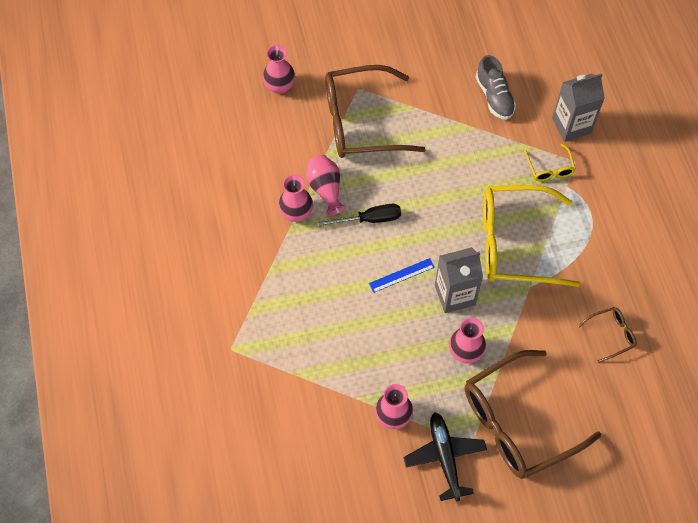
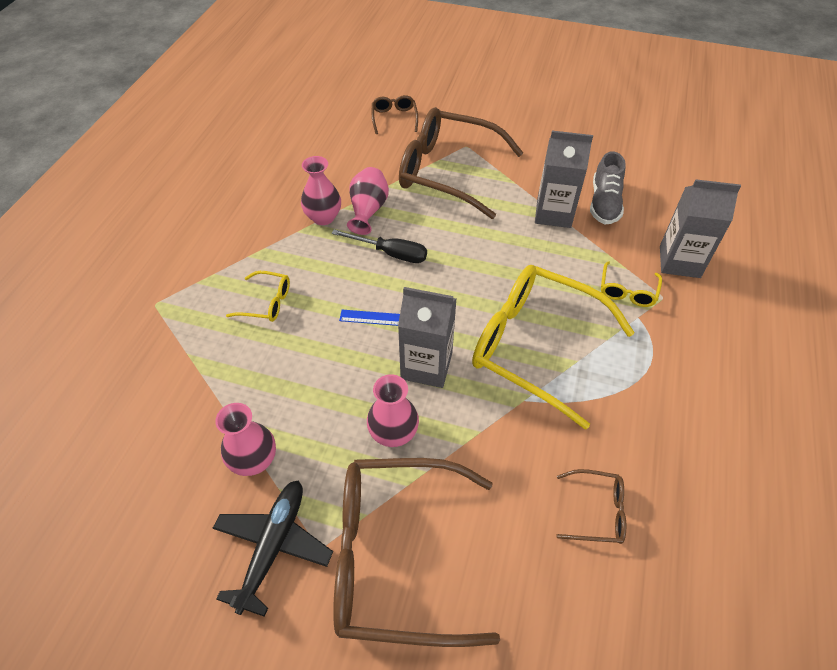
camera: 30 degrees right, 10 degrees down
(280, 86) = (394, 118): pink vase -> brown glasses
(311, 305) = (267, 302): none -> yellow glasses
(463, 124) = (553, 213): none -> grey carton

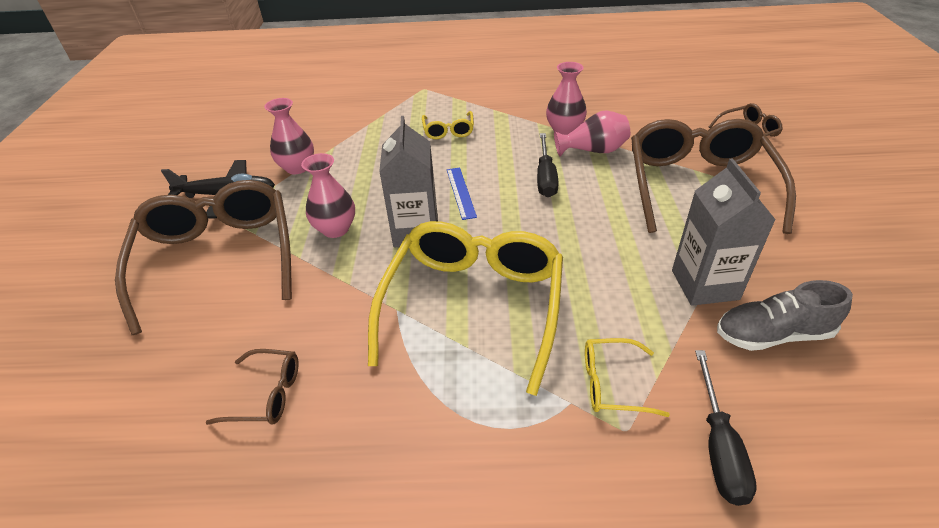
camera: 75 degrees right, 10 degrees down
(597, 511) = (267, 394): brown glasses -> brown glasses turned 75 degrees counterclockwise
(679, 261) = (718, 447): grey carton -> black screwdriver

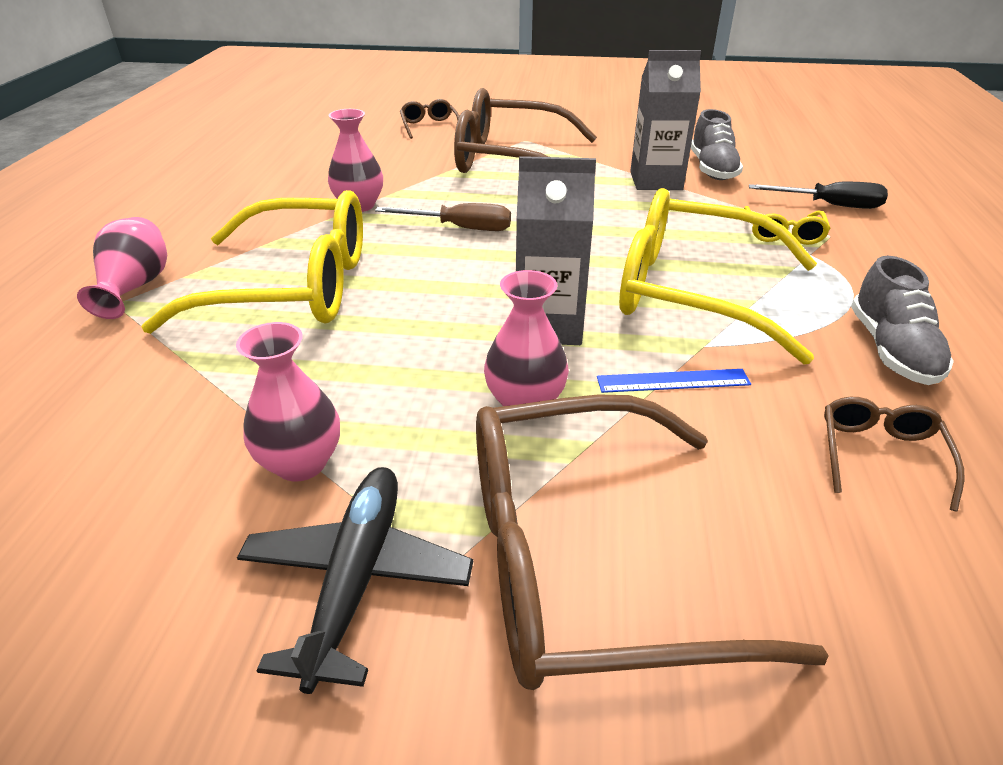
camera: 85 degrees left, 5 degrees down
(394, 435) = (891, 350): none -> grey shoe
(448, 131) = (293, 286): yellow glasses -> yellow glasses, size x2.32
(461, 192) = (468, 286): blue ruler -> blue ruler (673, 381)
(545, 177) = (460, 228): black screwdriver -> brown screwdriver
(593, 151) = (418, 196): pink vase -> pink vase (135, 287)

